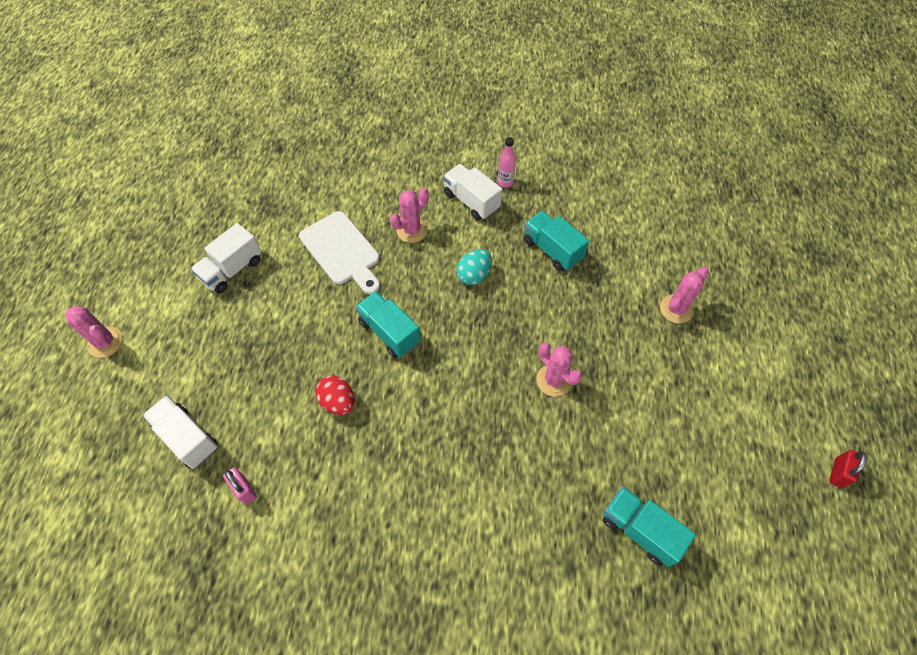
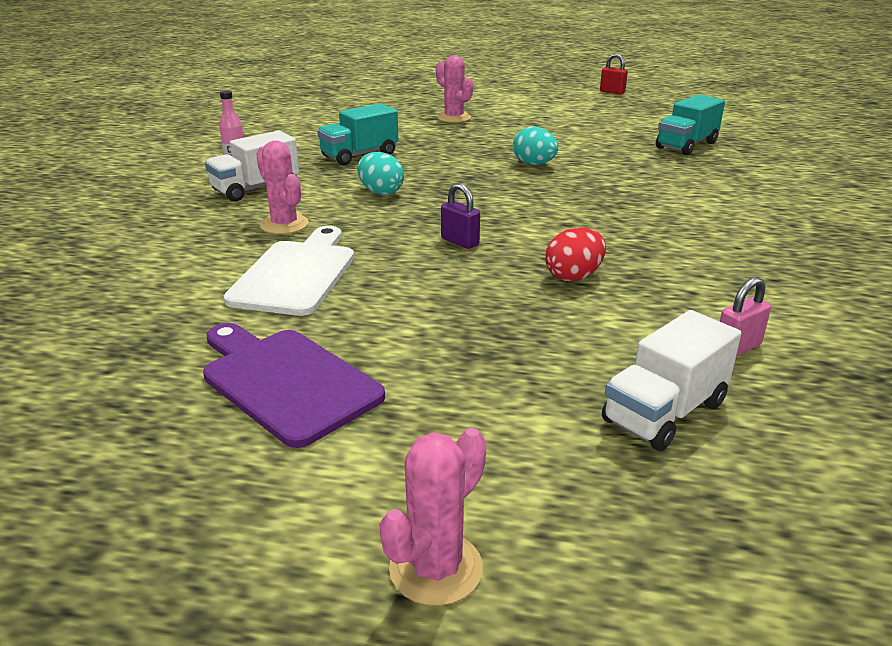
camera: 85 degrees left, 30 degrees down
(232, 270) = (285, 381): white truck -> purple cutting board
(342, 251) = (296, 274): white cutting board -> white cutting board turned 45 degrees counterclockwise
(389, 332) = (460, 242): turquoise truck -> purple padlock
(554, 380) = (534, 164): pink cactus -> turquoise egg

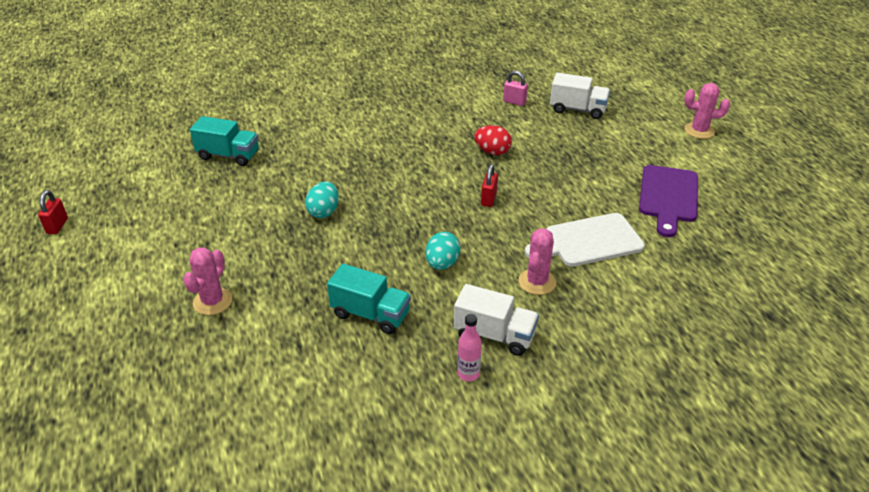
camera: 120 degrees left, 10 degrees up
(460, 242) = (488, 199): purple padlock -> red padlock

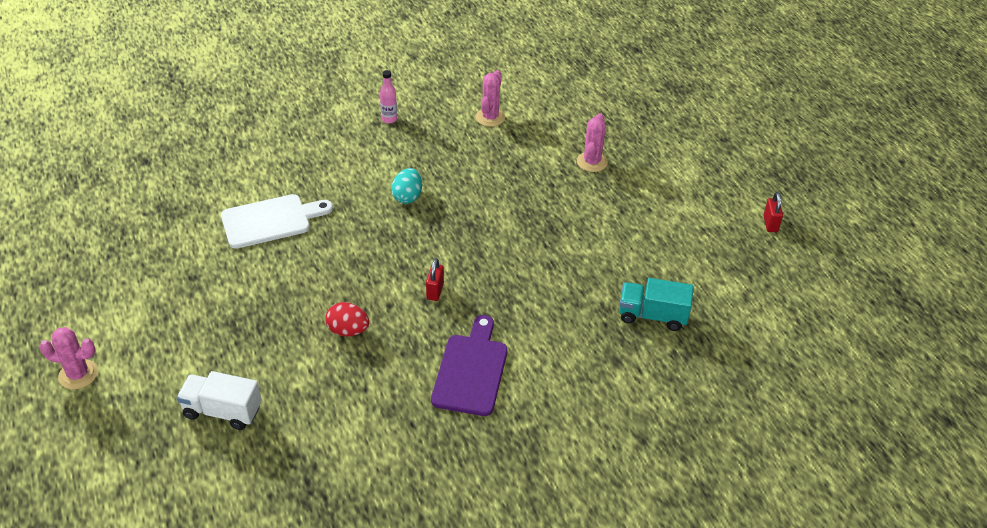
camera: 175 degrees right, 5 degrees up
(324, 212) = (524, 245): turquoise egg -> none
(371, 314) = (464, 155): turquoise truck -> none
(488, 199) = (359, 264): red padlock -> red padlock (435, 291)
(494, 335) = (367, 143): white truck -> none
(514, 102) = (306, 424): pink padlock -> none
(537, 282) = (327, 183): pink cactus -> pink cactus (490, 117)
(668, 197) = (170, 272): purple cutting board -> purple cutting board (471, 370)

